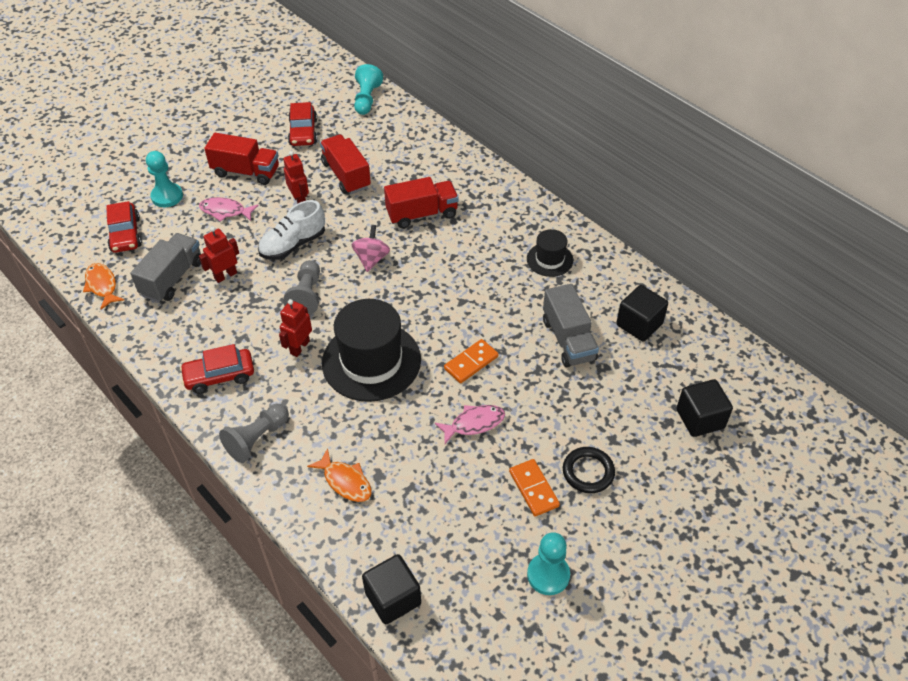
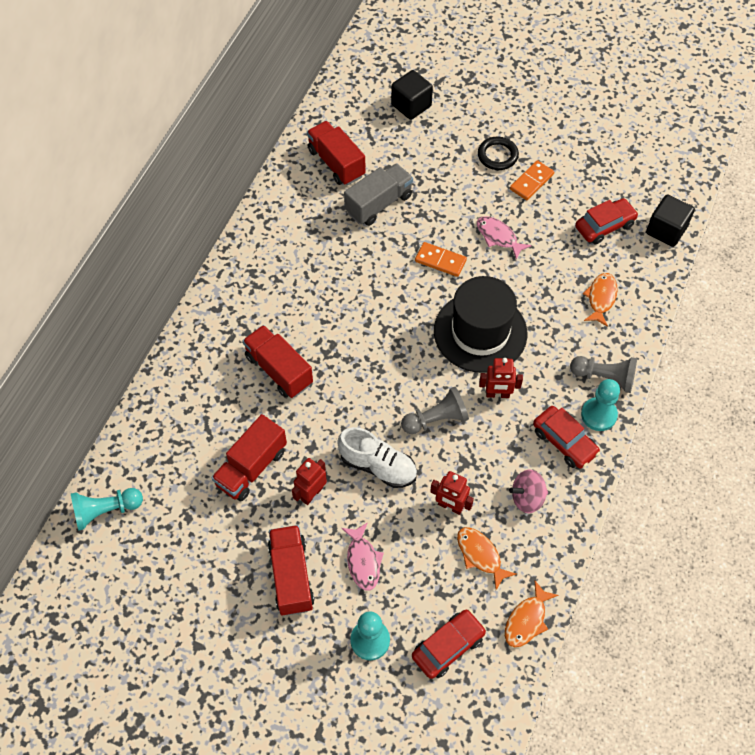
camera: 115 degrees left, 10 degrees up
(172, 278) = (480, 555): grey truck -> orange fish
(303, 132) = (196, 551): red car -> red car (604, 226)
(371, 259) = (362, 386): pink spinning top -> pink spinning top (527, 498)
(548, 575) = (591, 153): turquoise pawn -> turquoise pawn (598, 415)
(549, 259) = (291, 245): black hat -> none
(639, 324) = (336, 163): black cube -> red truck

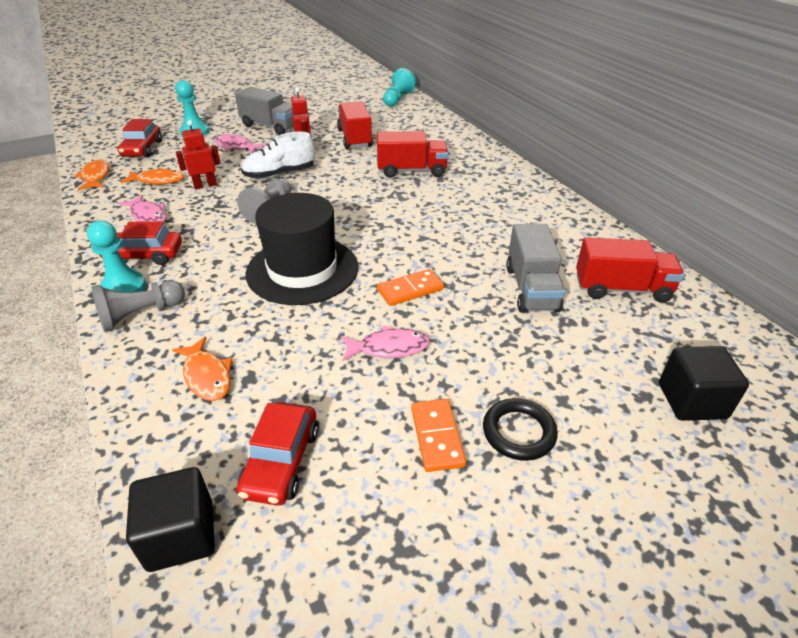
camera: 130 degrees right, 20 degrees down
(291, 576) = (270, 126): red truck -> grey truck
(497, 394) = (237, 246): red robot -> none
(527, 498) = (148, 215): pink spinning top -> pink fish

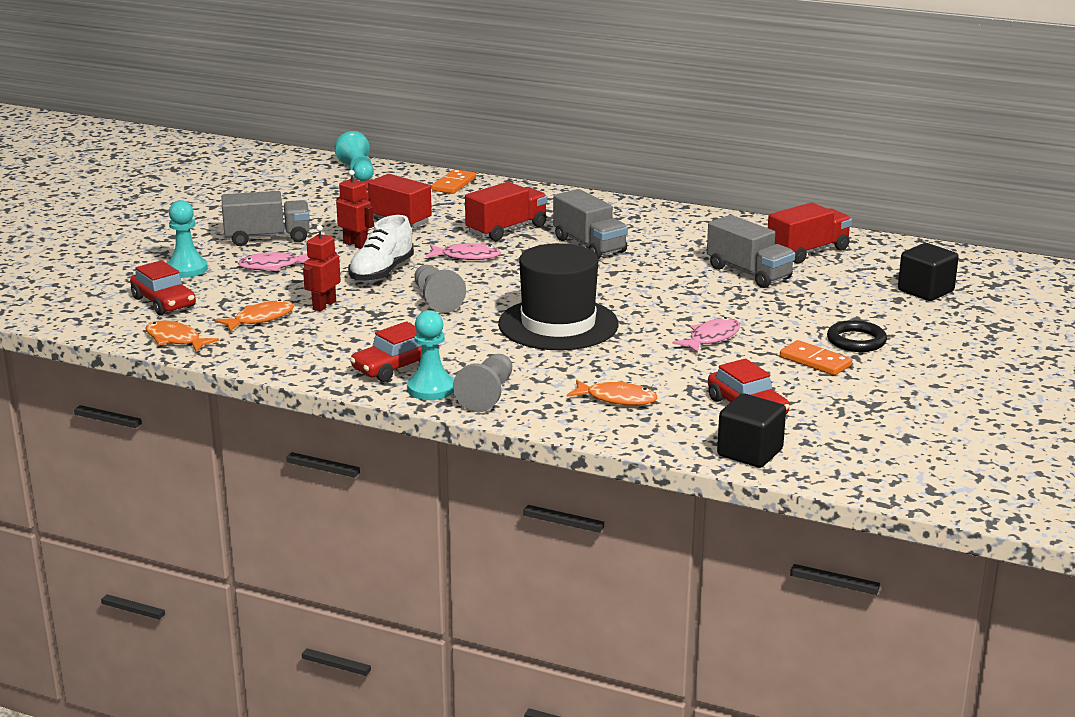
camera: 40 degrees left, 15 degrees down
(148, 215) = (324, 344): pink fish -> pink fish (467, 256)
(410, 290) = (666, 305): orange domino -> orange domino (454, 184)
(445, 206) = (589, 245): none -> grey truck

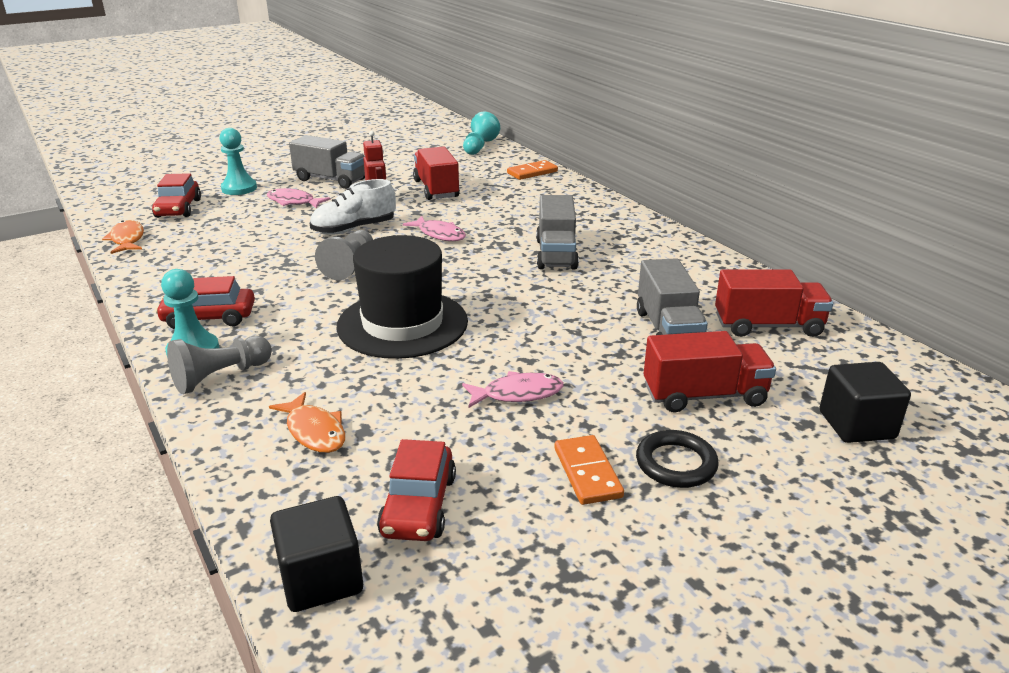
camera: 35 degrees right, 5 degrees up
(260, 319) = (206, 241): orange fish -> none
(324, 305) = (266, 244): red robot -> none
(506, 229) = (510, 220): red truck -> red truck (704, 395)

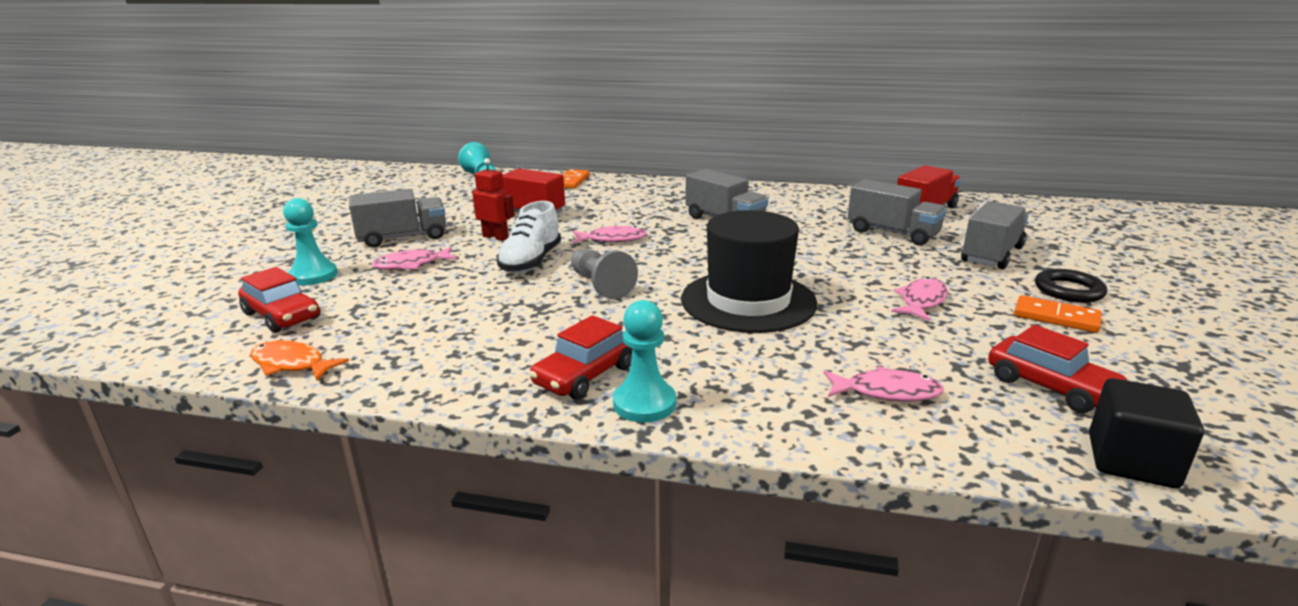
camera: 45 degrees left, 5 degrees down
(220, 377) = (722, 405): grey pawn -> none
(314, 431) = (887, 392): orange fish -> pink fish
(704, 395) = (991, 255): red truck -> grey truck
(856, 425) = (1068, 236): black cube -> none

